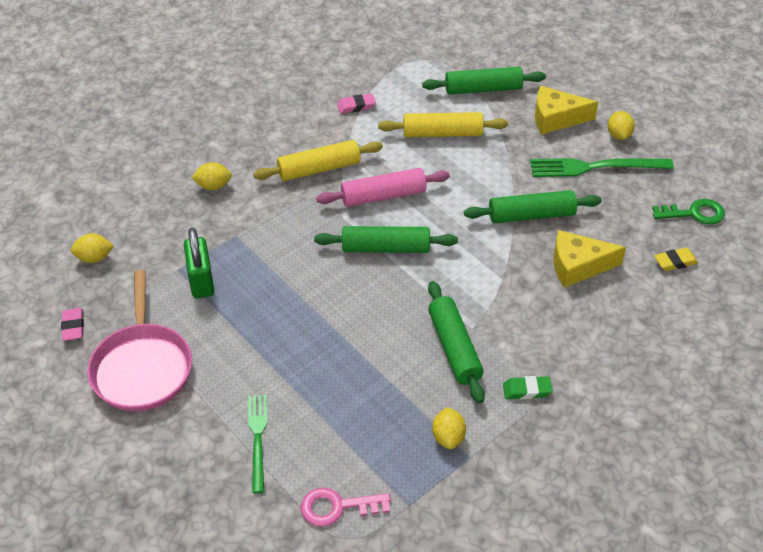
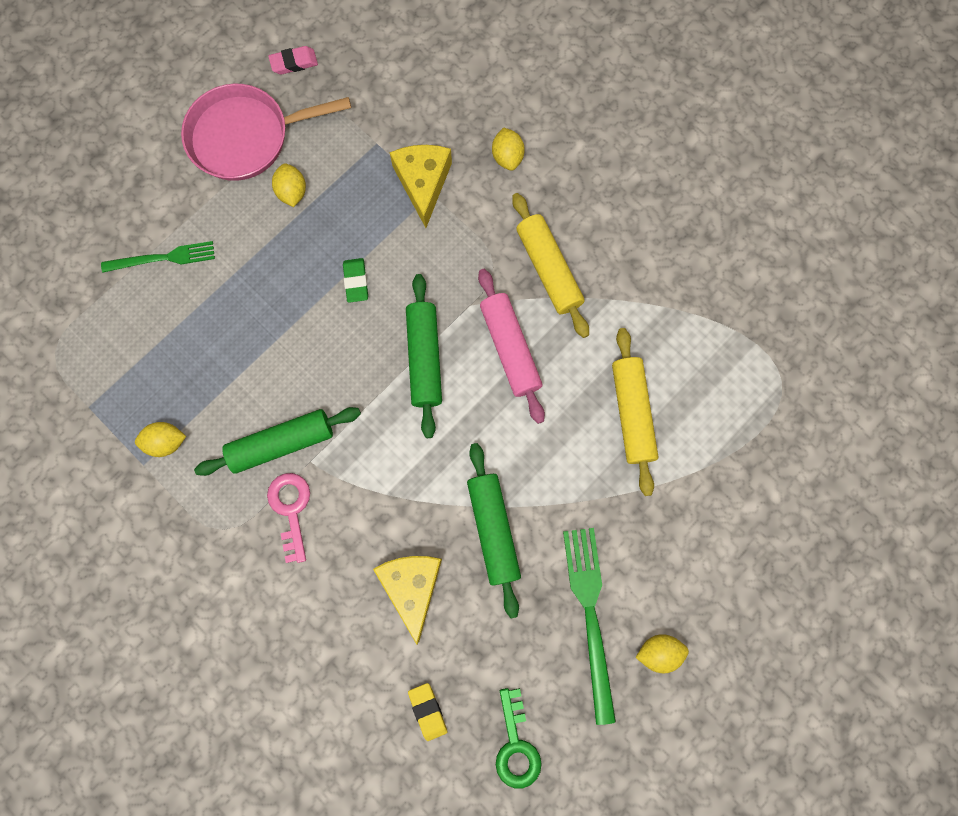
camera: 85 degrees right, 30 degrees up
(94, 258) = (387, 60): yellow lemon -> yellow lemon (292, 192)
(201, 281) = (361, 171): green padlock -> none
(337, 507) = (87, 341): pink key -> pink key (291, 509)
(356, 106) = (670, 301): pink eraser -> none
(483, 89) = (729, 463): green rolling pin -> none
(527, 390) = (227, 523): green eraser -> green eraser (356, 281)
(556, 118) = (681, 564): yellow cheese -> yellow cheese (423, 183)

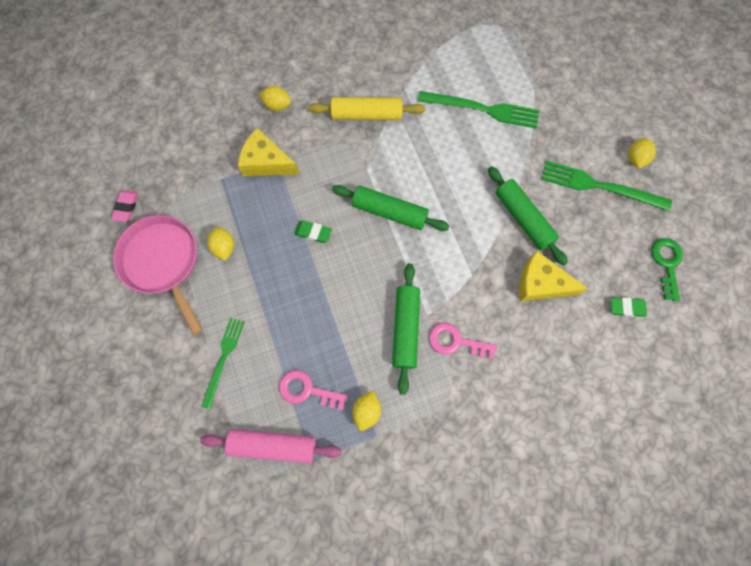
camera: 65 degrees left, 5 degrees down
(164, 364) = (306, 390): none -> pink key
(246, 137) = (163, 262): pink pan -> pink pan turned 135 degrees clockwise
(292, 192) = (224, 247): yellow lemon -> yellow lemon turned 60 degrees clockwise
(428, 711) = (626, 308): yellow eraser -> green eraser
(493, 529) = (523, 219): green rolling pin -> green rolling pin turned 45 degrees clockwise
(510, 348) = (408, 158): pink rolling pin -> pink rolling pin (273, 445)
(516, 746) = (666, 263): green key -> green key turned 105 degrees counterclockwise
(632, 413) = (482, 109): yellow rolling pin -> green fork

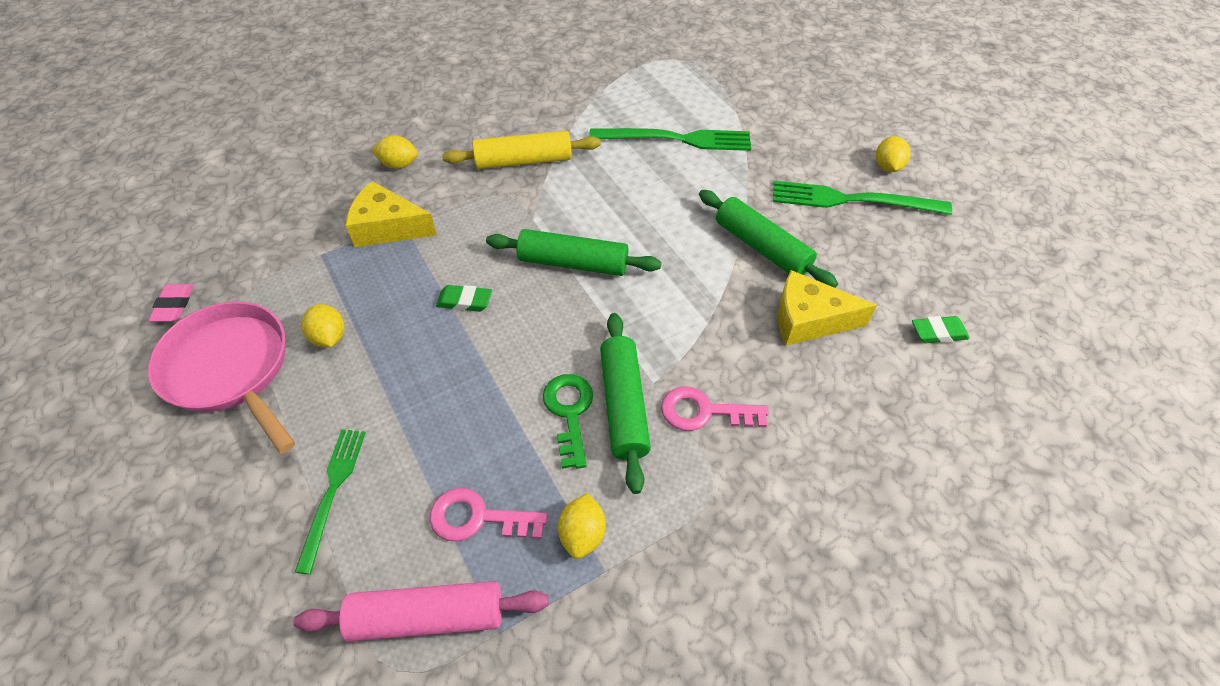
camera: 10 degrees left, 20 degrees down
(666, 263) = (972, 273): green key -> green key (569, 412)

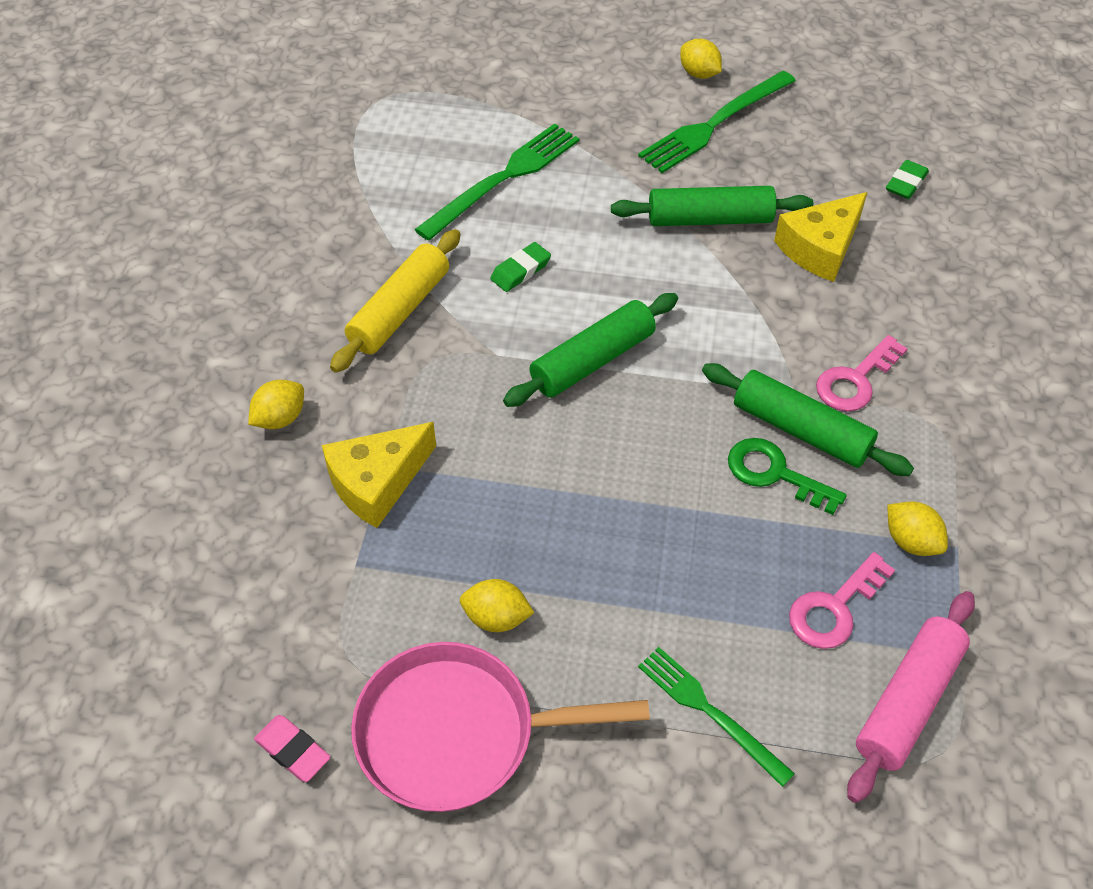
camera: 50 degrees left, 0 degrees up
(464, 301) = (559, 475): green eraser -> green eraser (520, 271)

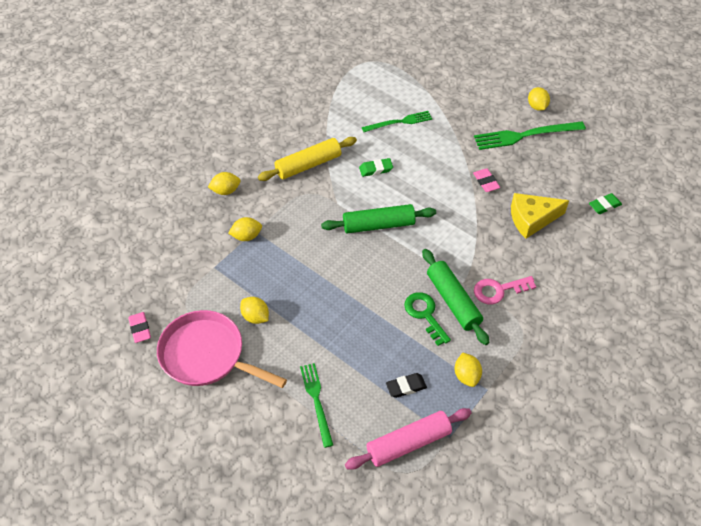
camera: 30 degrees right, 0 degrees up
(377, 482) = (246, 236): yellow cheese -> yellow lemon
(503, 179) = (399, 122): green fork -> green fork, size x0.65
(710, 219) = (486, 182): green rolling pin -> pink eraser
(834, 608) = (406, 387): pink key -> black eraser

